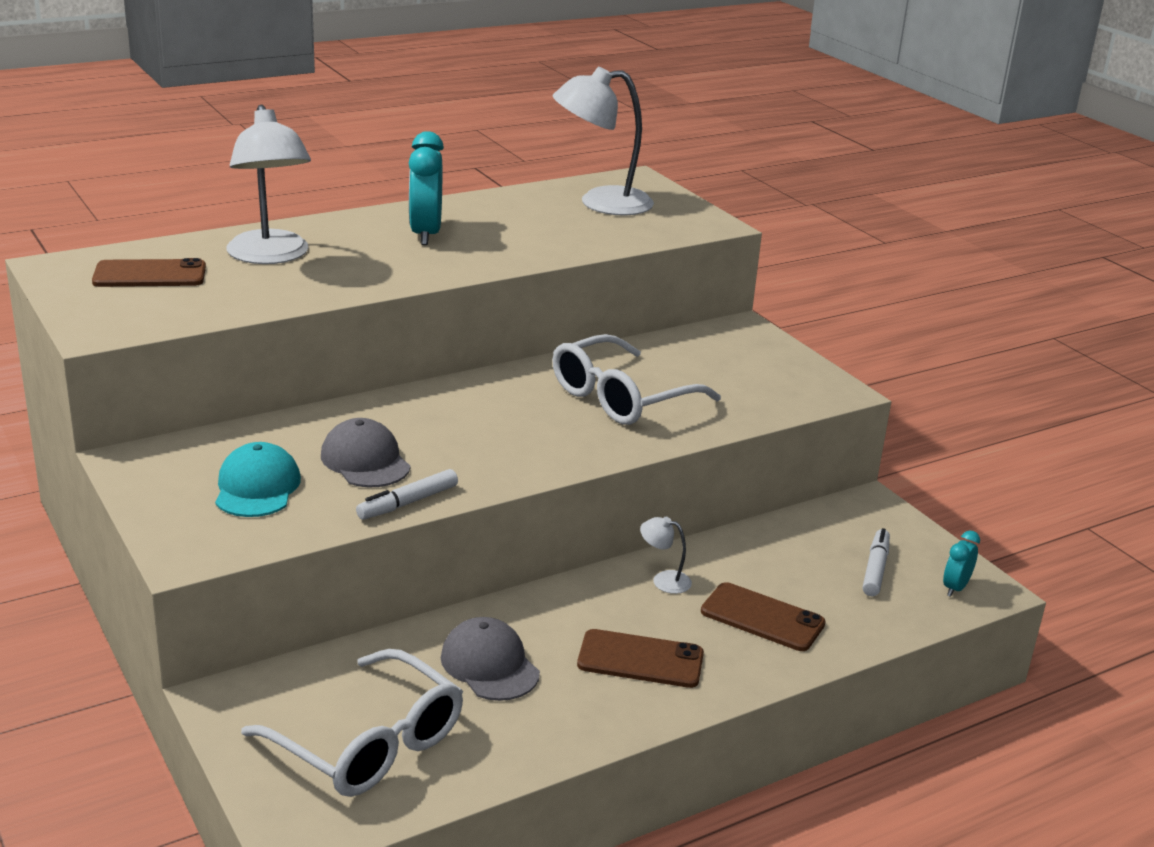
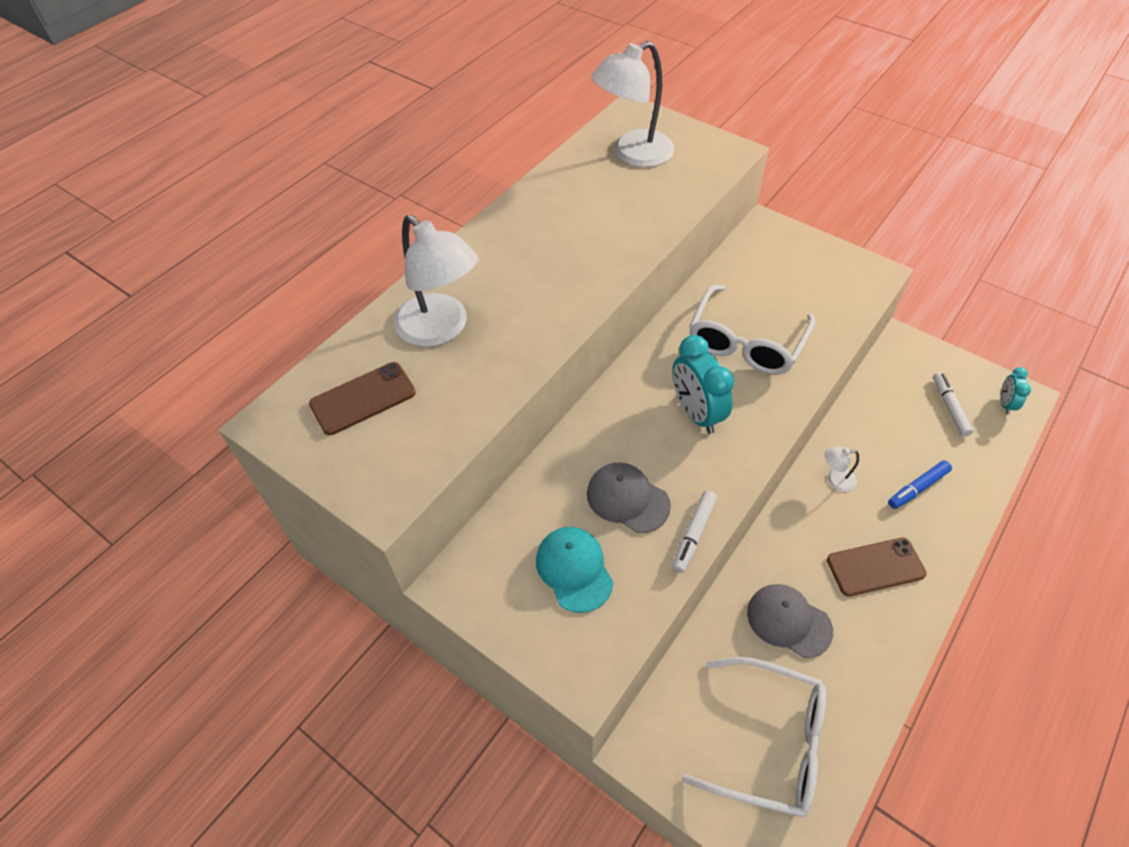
camera: 20 degrees left, 25 degrees up
(425, 234) = (537, 248): turquoise clock -> turquoise clock (696, 413)
(762, 618) = (917, 488): brown phone -> blue marker

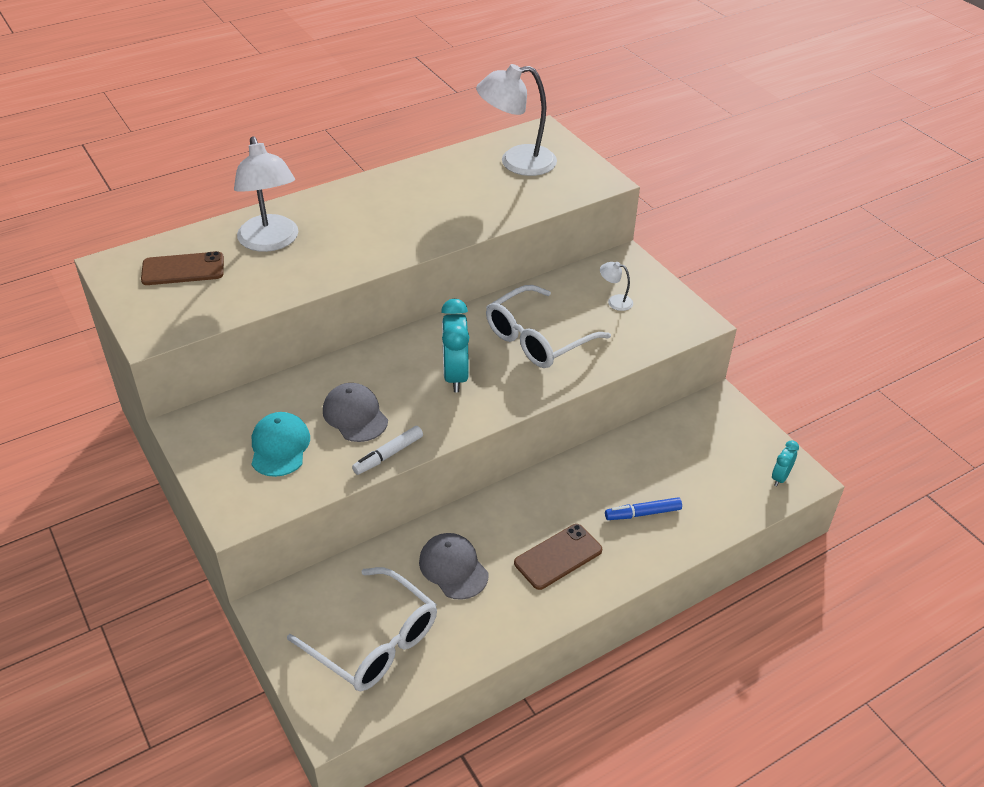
camera: 20 degrees right, 10 degrees down
(835, 479) = (572, 483): white lamp -> white lamp (615, 301)
(875, 567) = (558, 557): brown phone -> brown phone turned 45 degrees counterclockwise
(949, 407) = (723, 464): white marker -> none

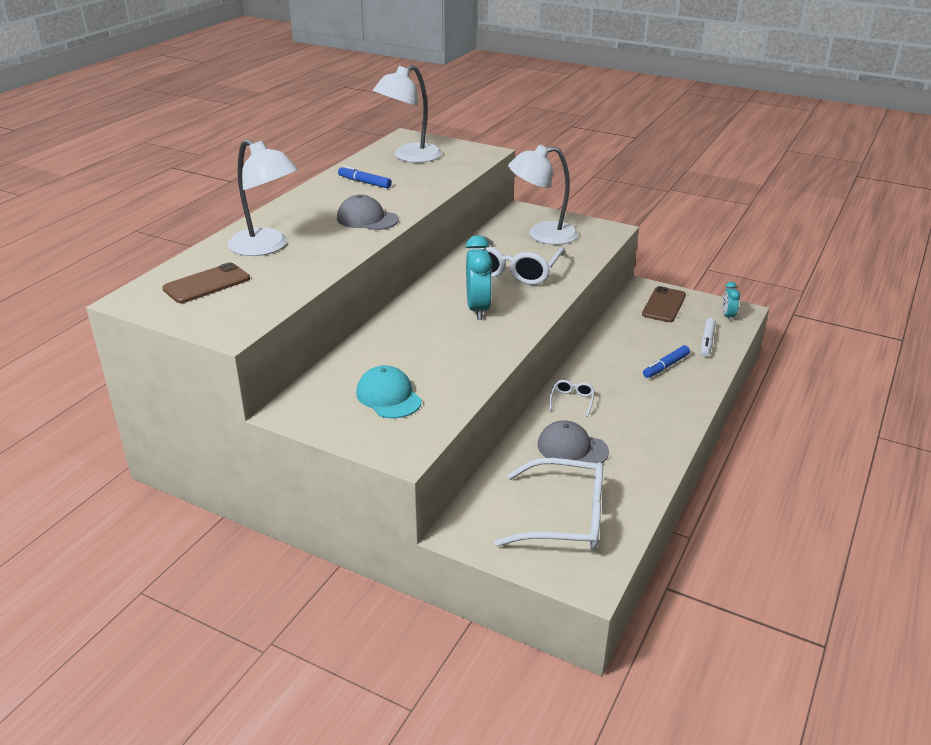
camera: 30 degrees left, 10 degrees down
(355, 415) = (428, 357): grey cap -> grey cap (367, 219)
(388, 455) = (483, 371): white marker -> white marker (707, 342)
(437, 185) = (364, 182): none -> blue marker
(455, 375) = (478, 309): turquoise clock -> turquoise clock turned 150 degrees counterclockwise
(505, 512) = (572, 401): none -> white glasses
(558, 557) = (638, 412): brown phone -> brown phone (664, 305)
(615, 301) = (542, 235): white lamp -> white lamp, size x2.32

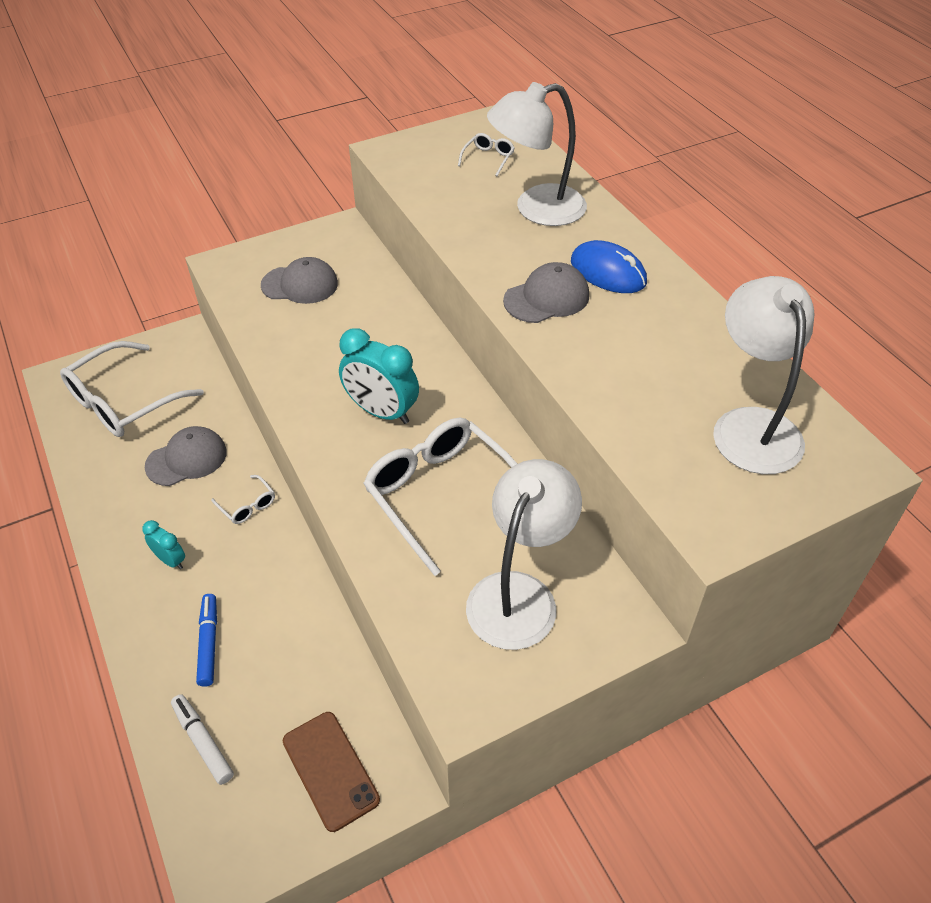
camera: 125 degrees right, 15 degrees up
(207, 284) = (488, 158): brown phone -> white glasses
(319, 210) = (608, 272): none -> blue mouse
(364, 182) = (672, 339): blue marker -> none
(388, 396) = (300, 284): turquoise cap -> grey cap
(727, 316) = (226, 839): turquoise clock -> turquoise clock (171, 560)

